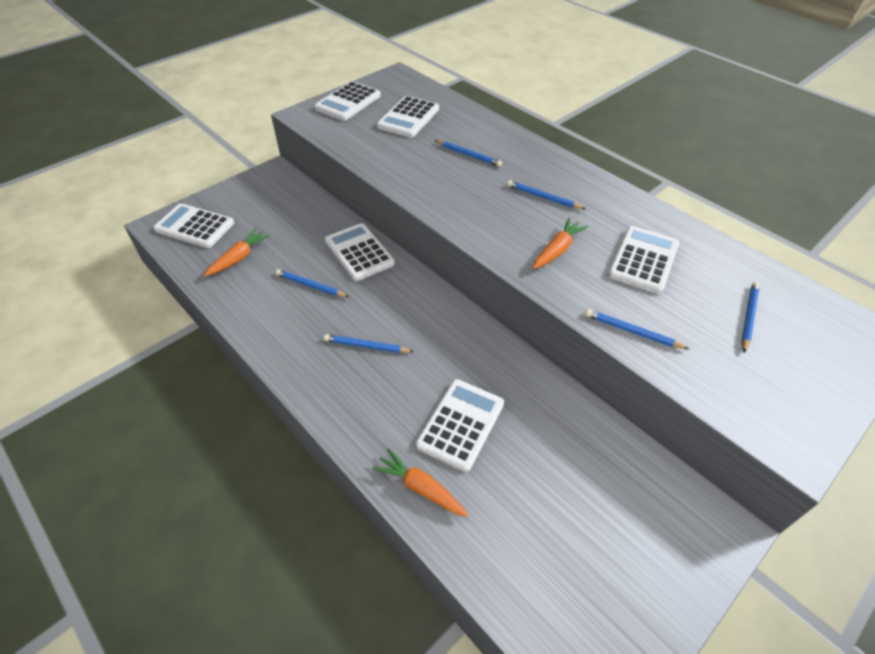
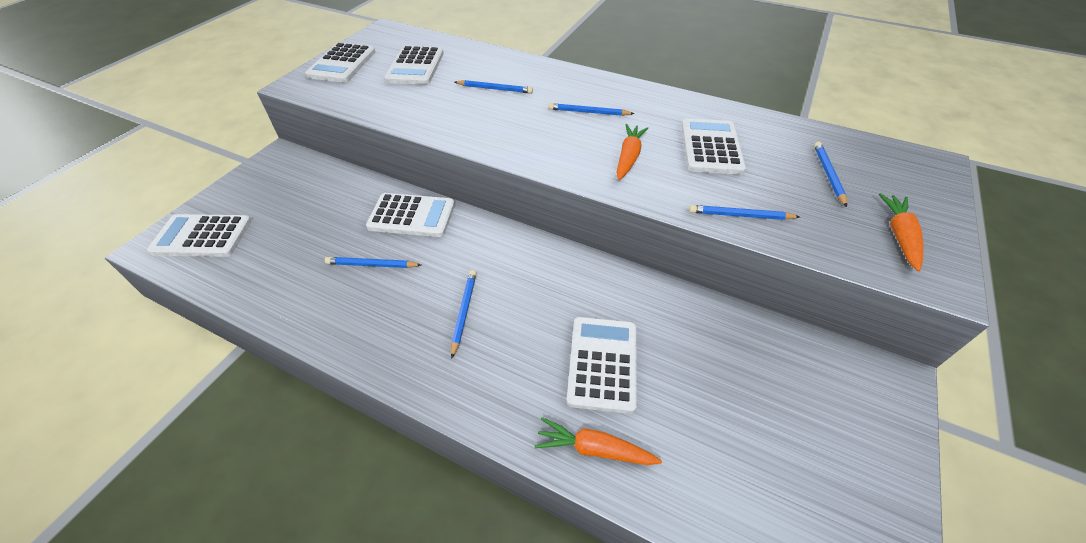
camera: 20 degrees left, 0 degrees up
(239, 258) = (272, 257): orange carrot -> orange carrot (899, 236)
(359, 252) = (412, 216): white calculator -> white calculator turned 150 degrees clockwise
(366, 346) = (464, 312): blue pencil -> blue pencil turned 105 degrees clockwise

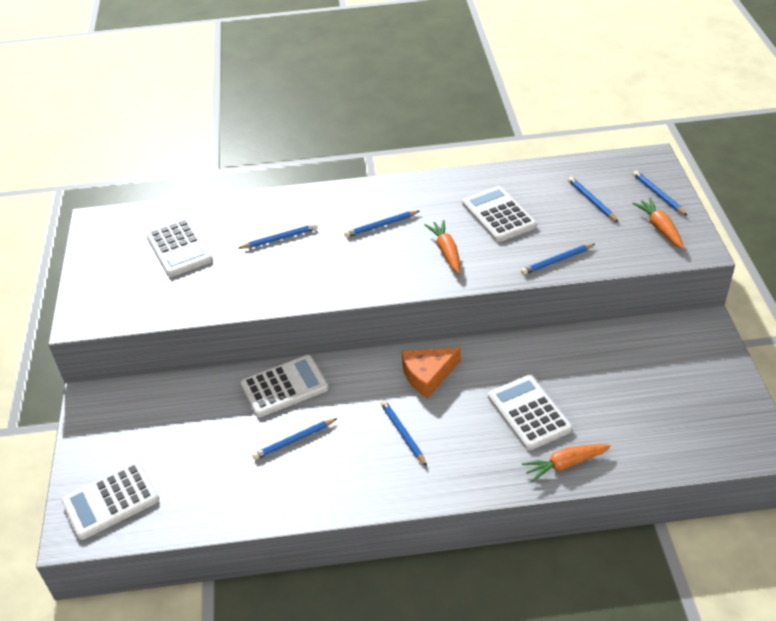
camera: 30 degrees left, 5 degrees down
(342, 64) = (100, 277): white calculator -> none
(537, 269) = (427, 375): none -> orange cheese
(920, 200) = (658, 194): none -> blue pencil

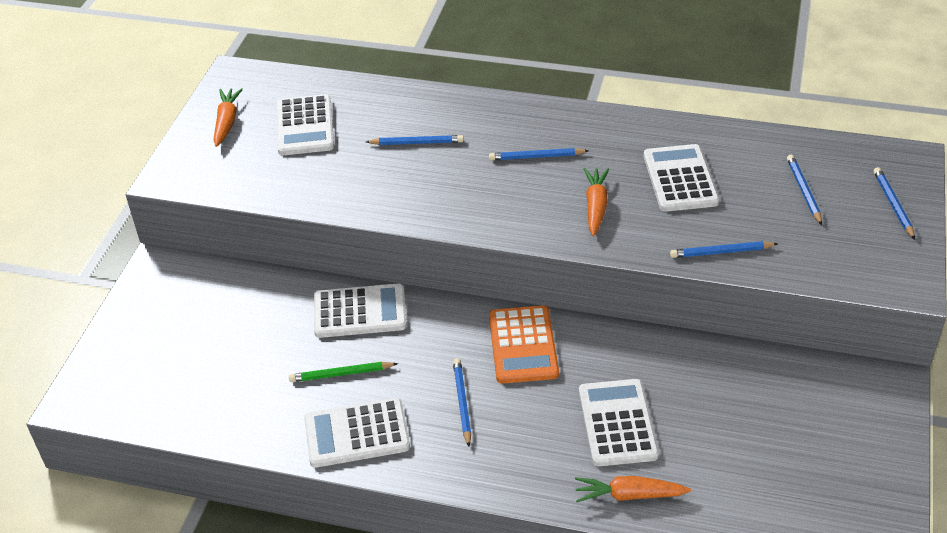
camera: 20 degrees right, 0 degrees up
(111, 501) = (127, 380): white calculator -> white calculator (357, 433)
(294, 440) = (341, 374): blue pencil -> green pencil
(427, 375) = (523, 345): orange cheese -> orange calculator
(660, 228) = (872, 246): orange carrot -> orange carrot (226, 122)

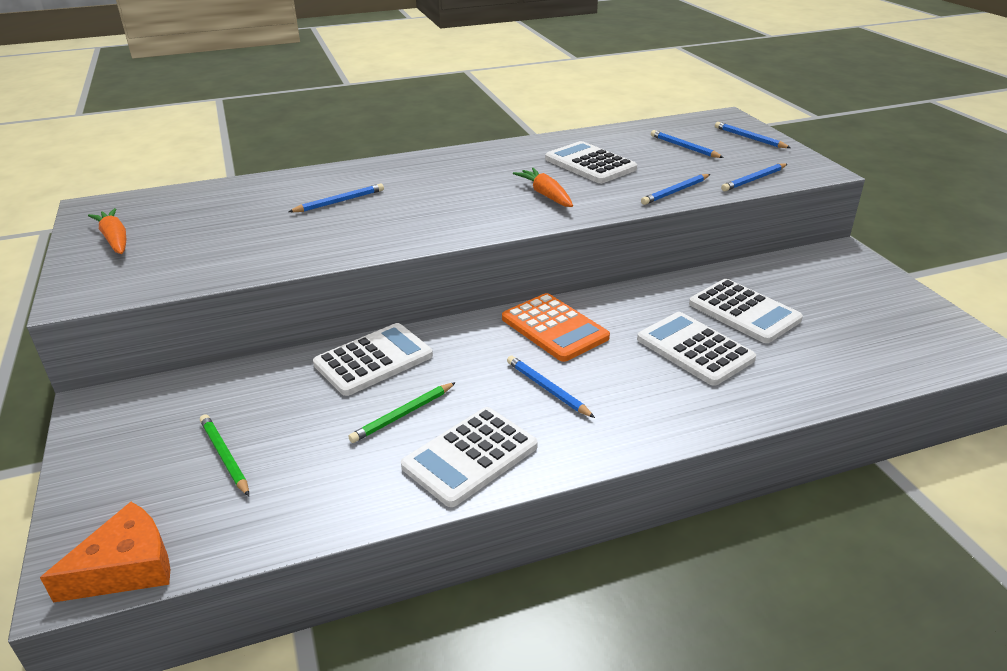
camera: 35 degrees left, 10 degrees down
(105, 408) = (127, 567): none -> orange cheese
(206, 351) = (224, 456): none -> green pencil
(305, 126) = (210, 220): white calculator -> white calculator (744, 312)
(536, 157) = (459, 182): blue pencil -> blue pencil (754, 180)
(629, 495) = (766, 394): orange carrot -> none

